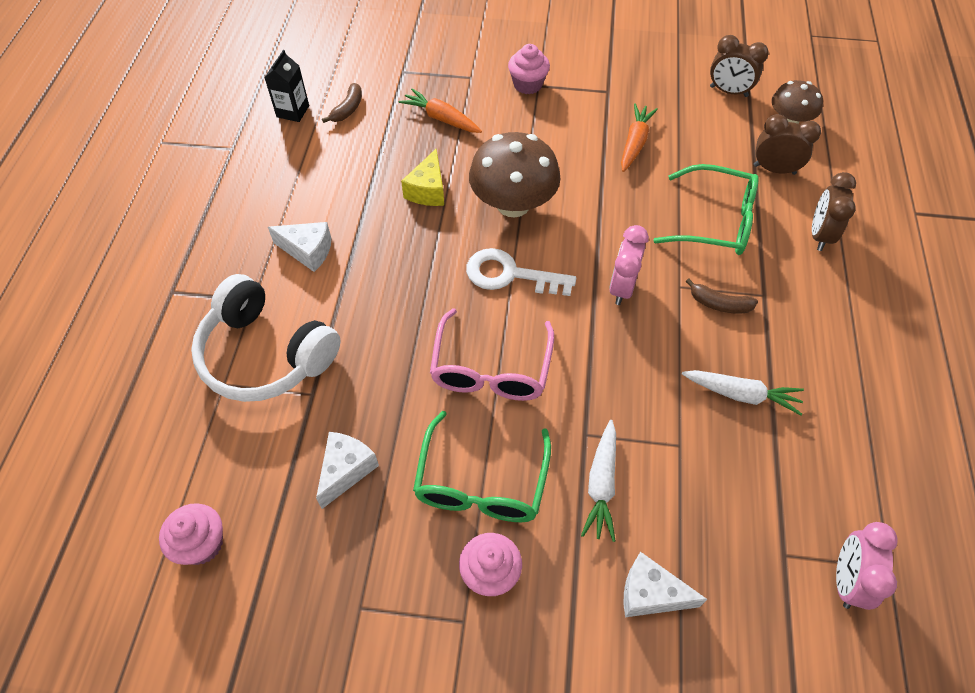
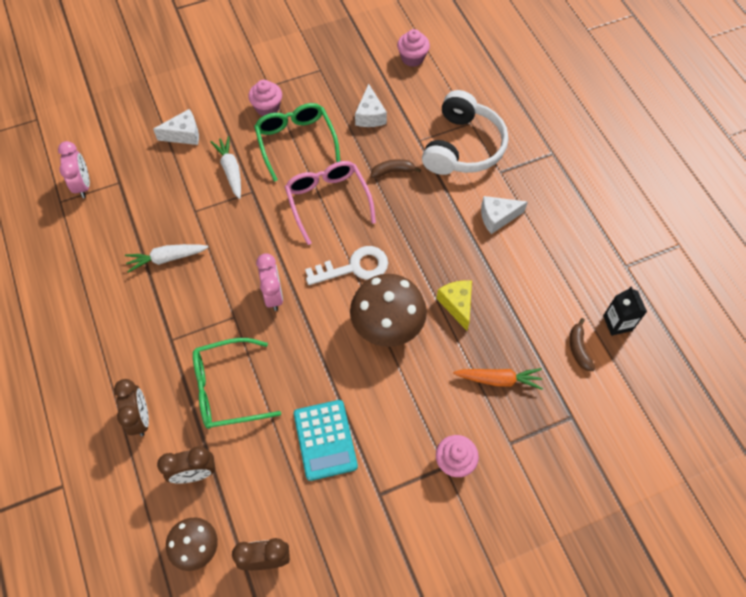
camera: 150 degrees right, 5 degrees up
(265, 355) = (463, 147): white headphones -> white headphones turned 105 degrees clockwise
(634, 143) = (325, 440): orange carrot -> turquoise calculator
(719, 304) = (201, 316): brown banana -> brown banana (393, 171)

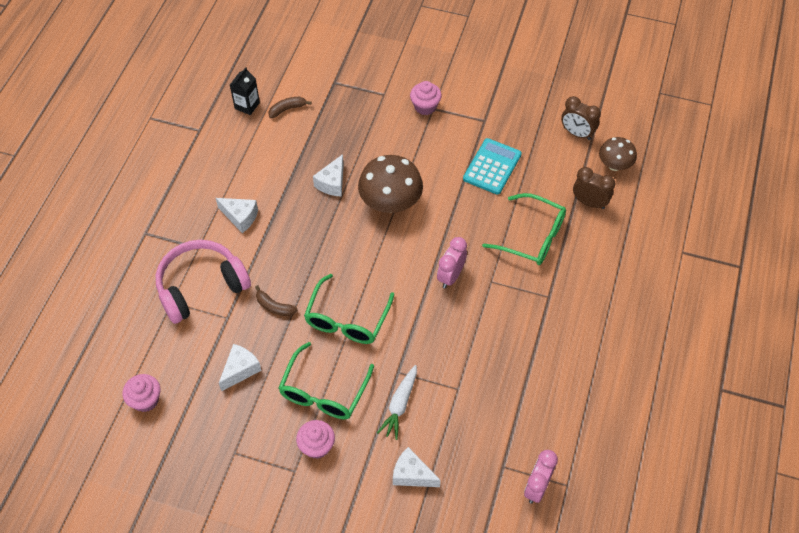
camera: 140 degrees left, 5 degrees down
(140, 418) = (604, 258): brown clock -> none
(167, 258) = (509, 362): white carrot -> none
(327, 201) = (347, 319): pink glasses -> green glasses
(354, 267) = (375, 255): white key -> none
(457, 305) = (332, 183): yellow cheese -> white cheese
(463, 147) = (201, 286): white headphones -> pink headphones
(498, 379) = (354, 127): orange carrot -> none
(579, 348) = (287, 109): brown banana -> brown banana turned 150 degrees counterclockwise

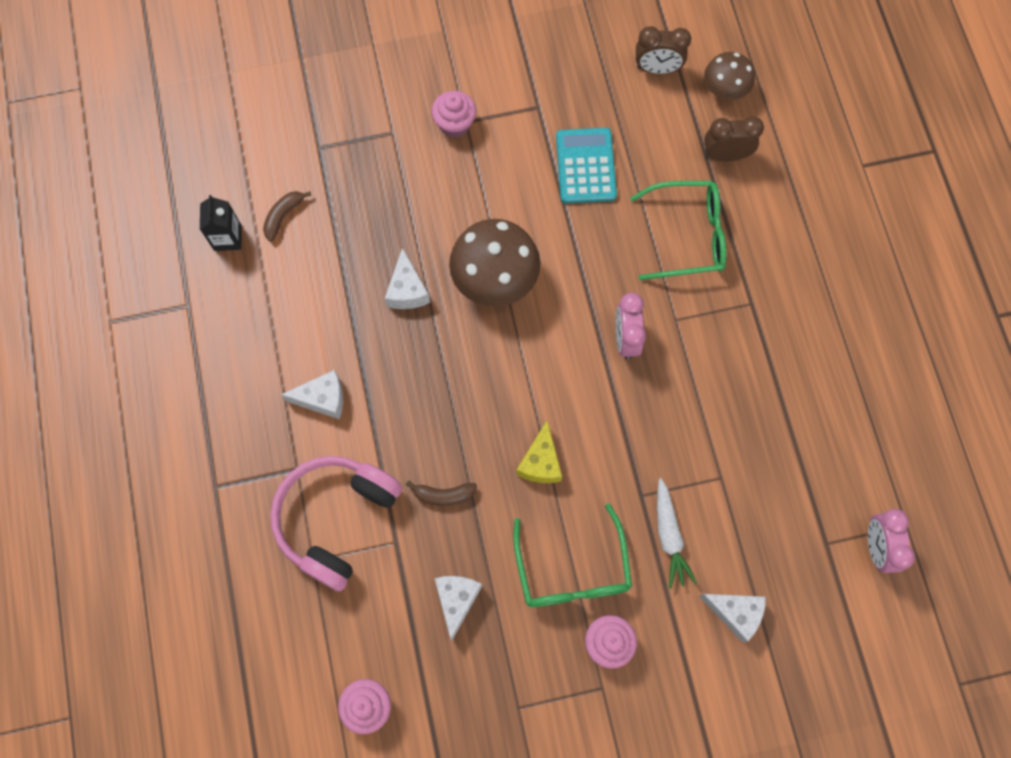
camera: 30 degrees left, 15 degrees up
(347, 319) = (540, 462): green glasses -> yellow cheese
(412, 474) = (735, 613): white cheese -> white cheese turned 150 degrees counterclockwise

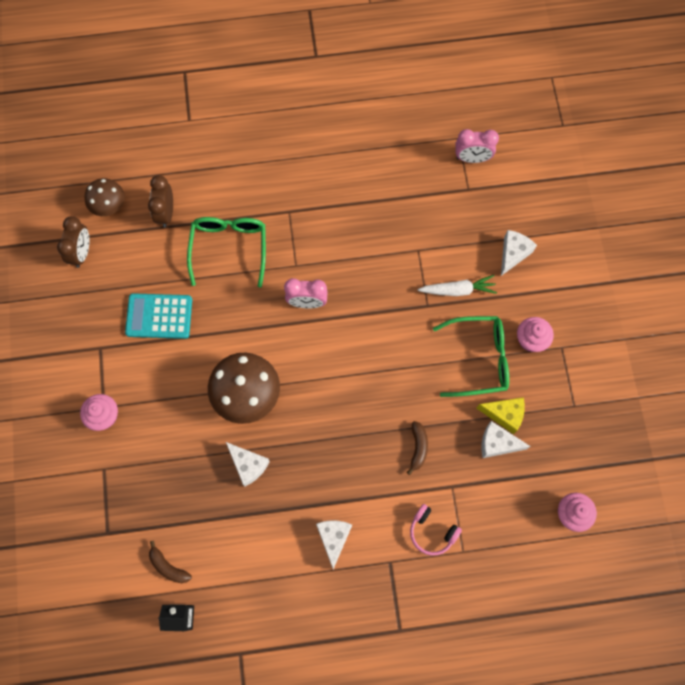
camera: 85 degrees left, 0 degrees up
(336, 519) = (432, 532): pink headphones -> pink headphones, size x0.49
(407, 290) = (248, 465): white cheese -> white cheese turned 45 degrees clockwise
(540, 462) = (398, 374): yellow cheese -> yellow cheese (504, 415)

